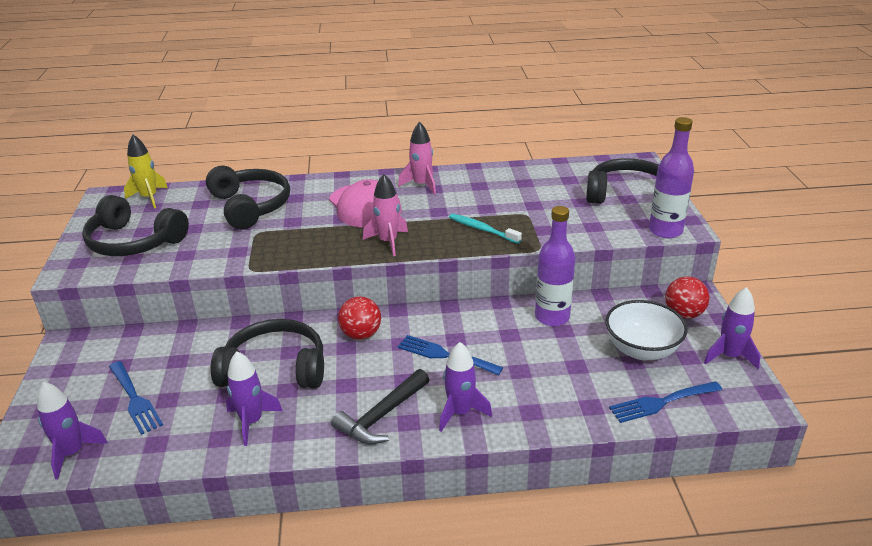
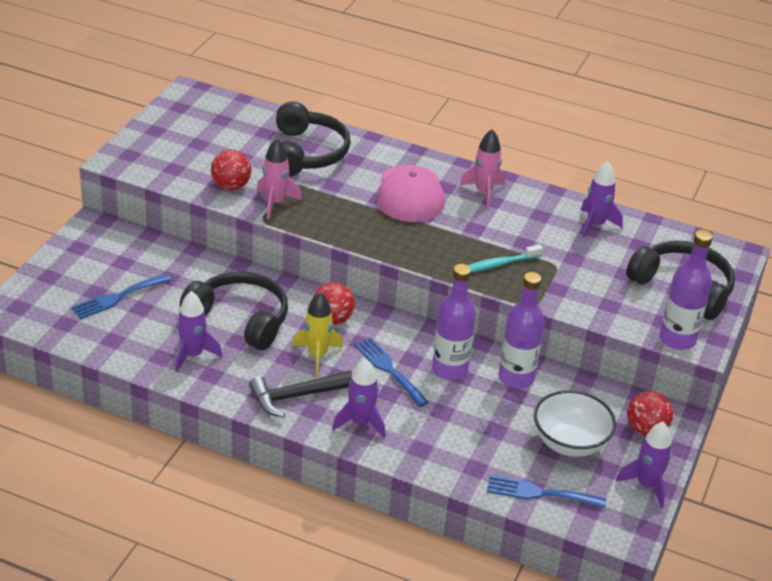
camera: 25 degrees right, 5 degrees up
(72, 453) = (51, 320): purple rocket -> purple rocket (595, 225)
(134, 242) = (184, 152): black headphones -> none
(135, 400) = (117, 297): blue fork -> blue fork turned 60 degrees clockwise
(149, 198) = (225, 108): yellow rocket -> yellow rocket (317, 355)
(199, 253) = (231, 186): none -> red ball
(388, 242) = (400, 241): pink rocket -> pink rocket (275, 203)
(482, 229) = (499, 264): turquoise toothbrush -> turquoise toothbrush turned 90 degrees counterclockwise
(495, 333) = (450, 370): none -> purple bottle

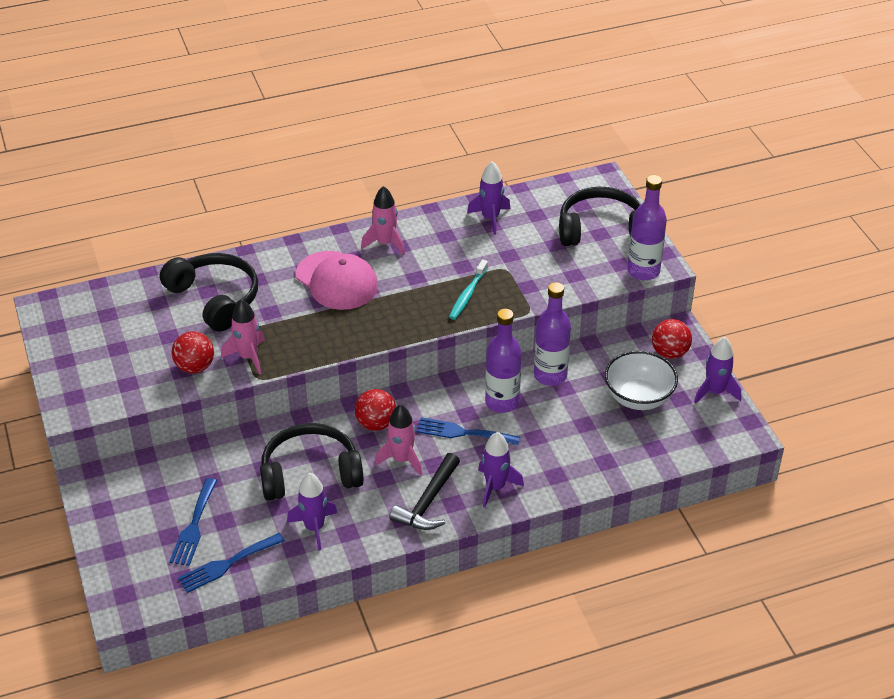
camera: 40 degrees left, 5 degrees up
(317, 355) = (402, 459): yellow rocket -> pink rocket
(539, 493) = (663, 447): blue fork -> blue fork (227, 564)

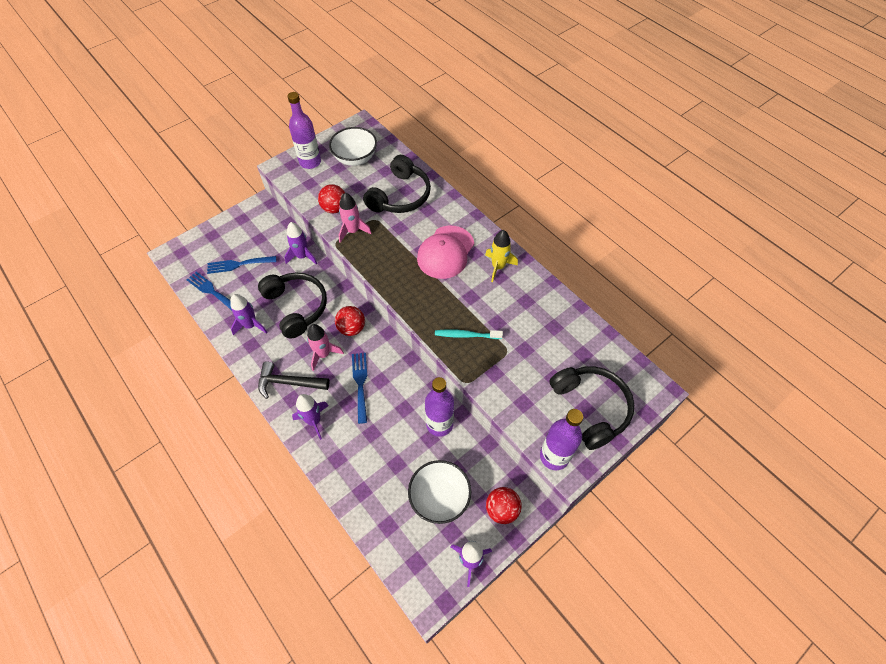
camera: 70 degrees right, 15 degrees up
(112, 327) = (355, 158): none -> white bowl
(385, 243) = (498, 267): pink rocket -> yellow rocket
(490, 218) = (561, 323): purple rocket -> purple rocket (302, 256)
(502, 402) = (399, 399): purple bottle -> purple bottle (310, 162)

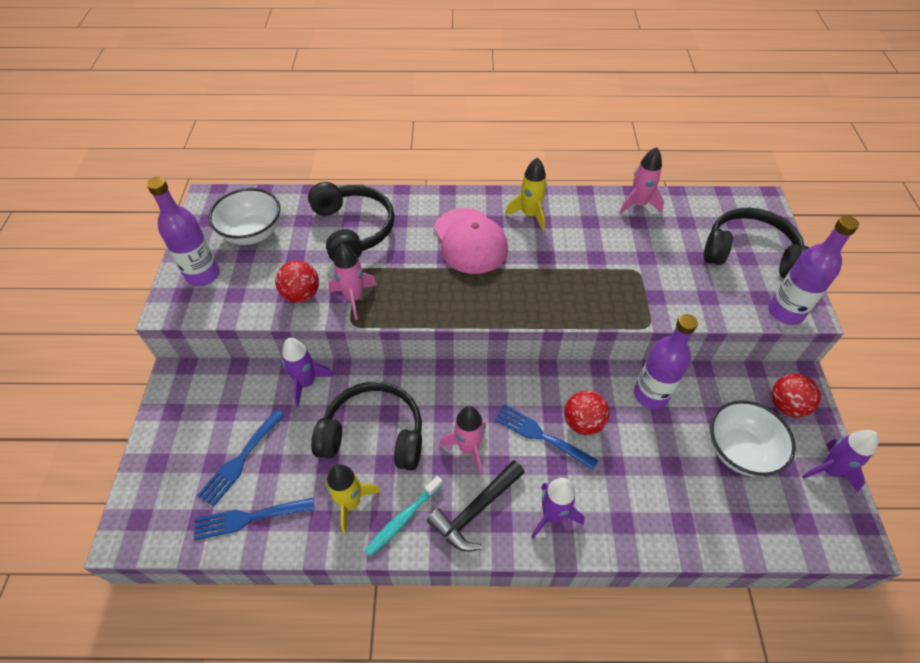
camera: 50 degrees left, 5 degrees down
(251, 325) = (350, 503): purple rocket -> yellow rocket
(352, 328) = (459, 397): red ball -> red ball (583, 422)
(466, 335) = (591, 289): turquoise toothbrush -> turquoise toothbrush (403, 519)
(570, 317) = (638, 204): none -> pink rocket

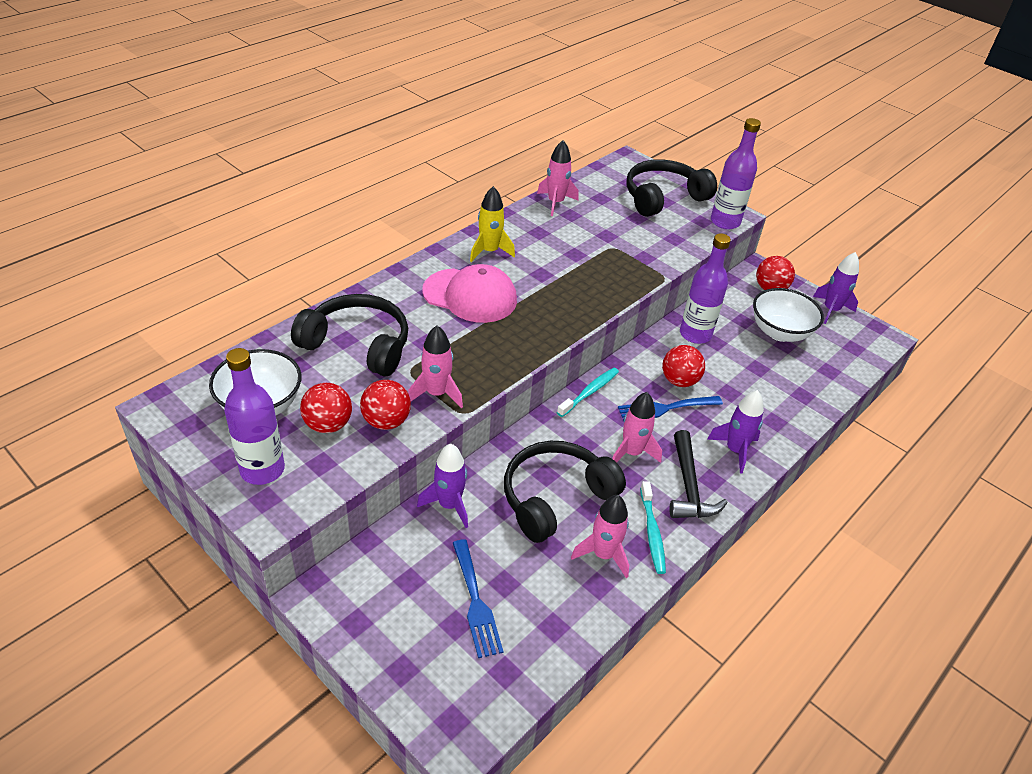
camera: 50 degrees left, 10 degrees down
(248, 518) = (543, 633): blue fork -> none
(269, 272) = (328, 425): none -> red ball
(350, 503) = (603, 554): yellow rocket -> pink rocket
(498, 377) = (589, 392): none -> turquoise toothbrush

